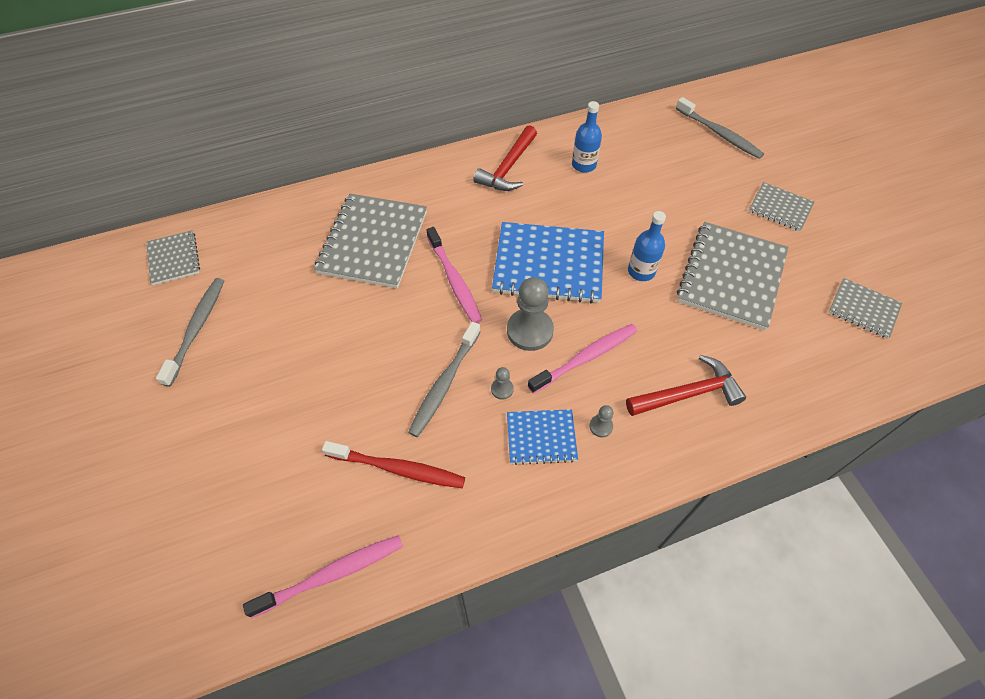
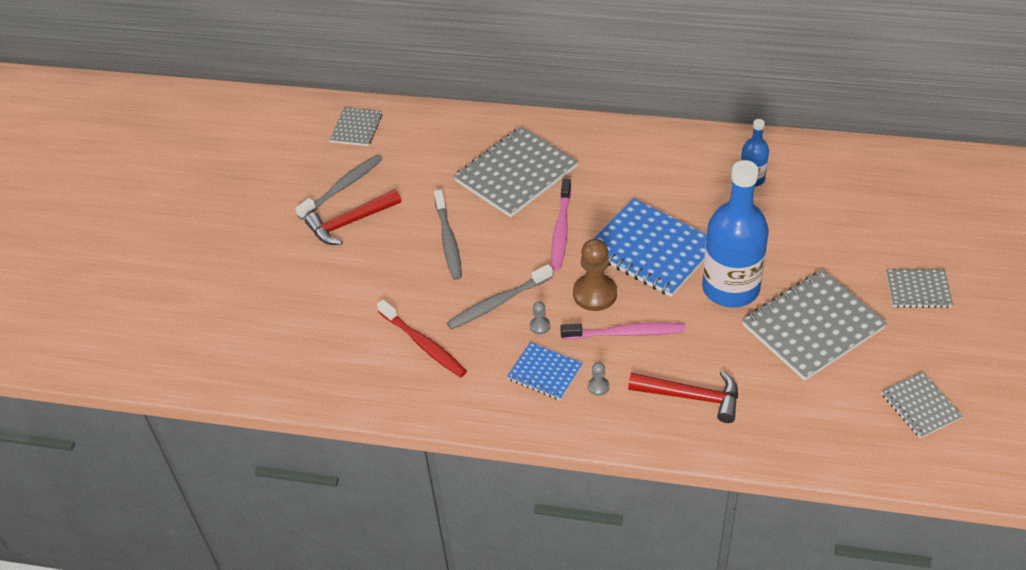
camera: 35 degrees right, 10 degrees down
(331, 574) = (335, 388): pink toothbrush -> none
(508, 168) = (677, 156): red hammer -> red hammer (350, 223)
(530, 331) = (595, 294): grey pawn -> brown pawn
(641, 271) = (730, 288): blue bottle -> blue bottle, size x2.03
(719, 134) = (916, 200): grey toothbrush -> grey toothbrush (448, 240)
(780, 208) = (918, 290): grey notebook -> grey notebook turned 60 degrees counterclockwise

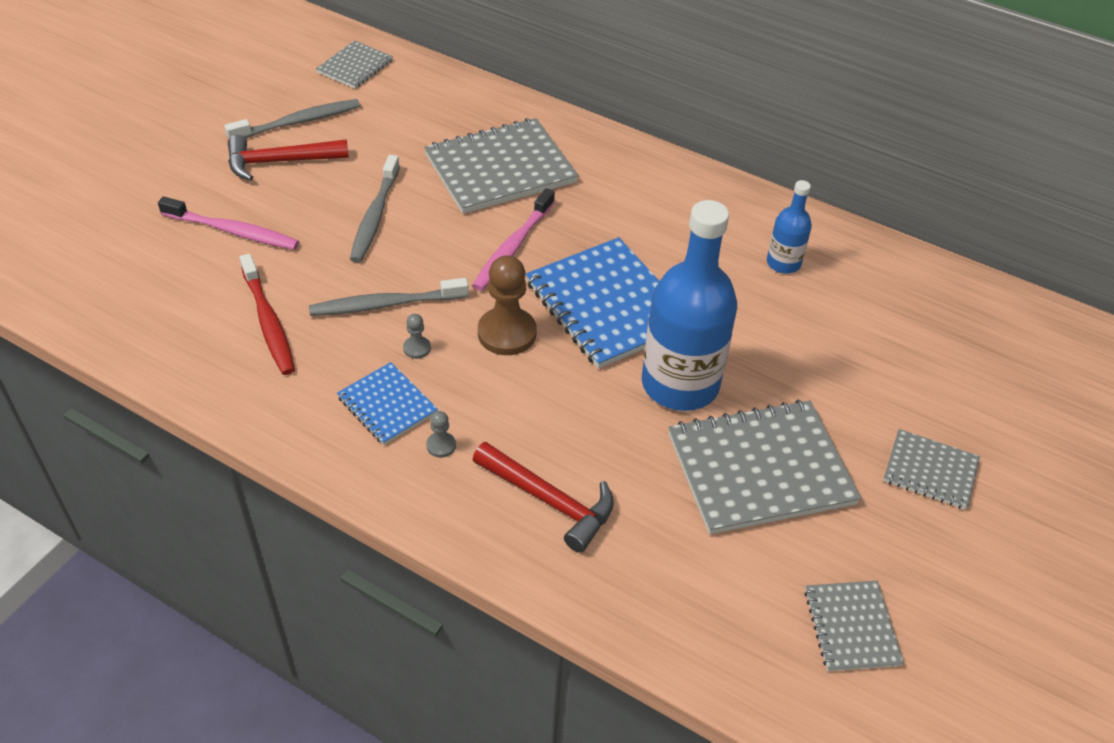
camera: 15 degrees right, 0 degrees up
(625, 333) = (515, 393): pink toothbrush -> pink toothbrush (232, 231)

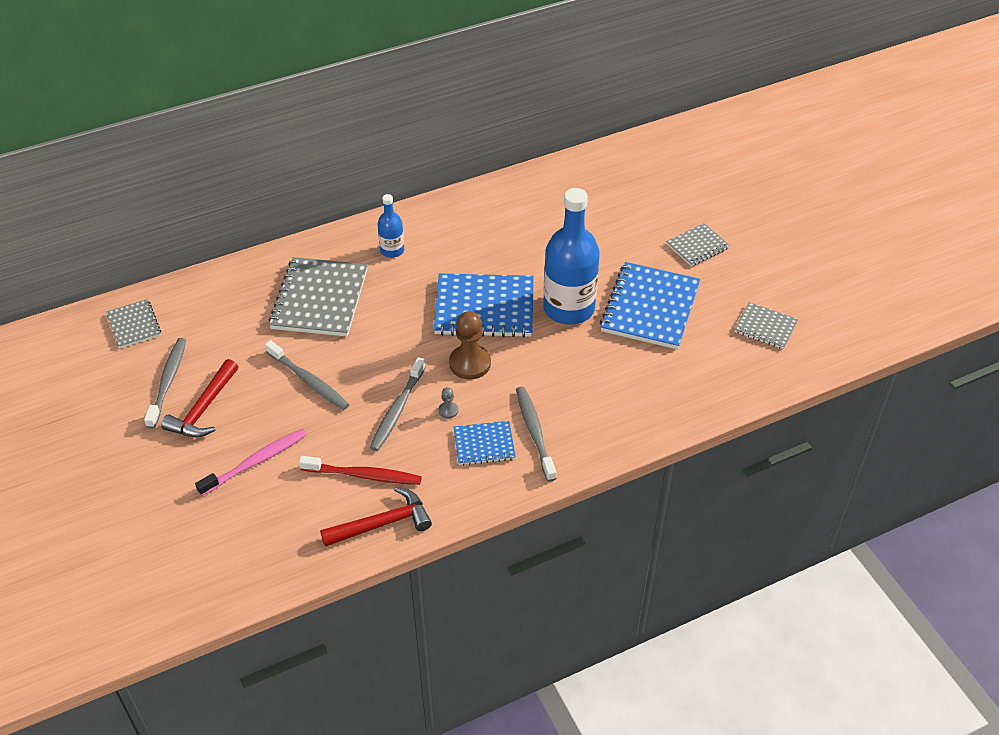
camera: 55 degrees left, 0 degrees up
(441, 445) = (534, 433): grey pawn -> grey toothbrush
(513, 247) = (398, 326): pink toothbrush -> none
(550, 501) = (609, 403): red hammer -> red hammer (382, 523)
(760, 469) = (650, 308): grey notebook -> blue notebook
(783, 263) = (514, 218): blue bottle -> blue bottle (392, 250)

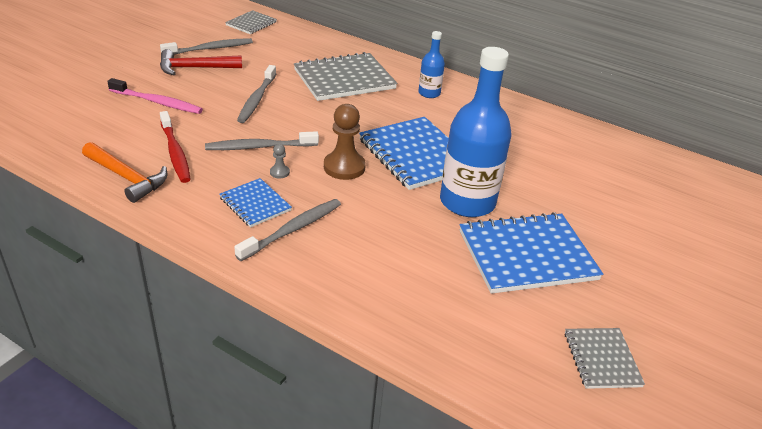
camera: 55 degrees right, 10 degrees down
(382, 523) = (127, 178): red hammer -> orange hammer
(697, 246) = (651, 262): grey notebook -> none

